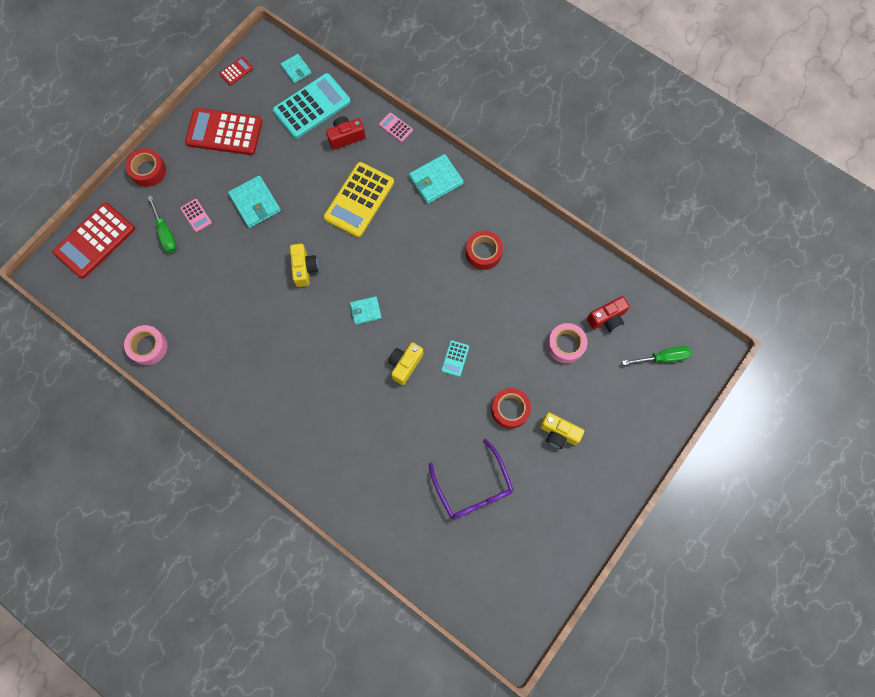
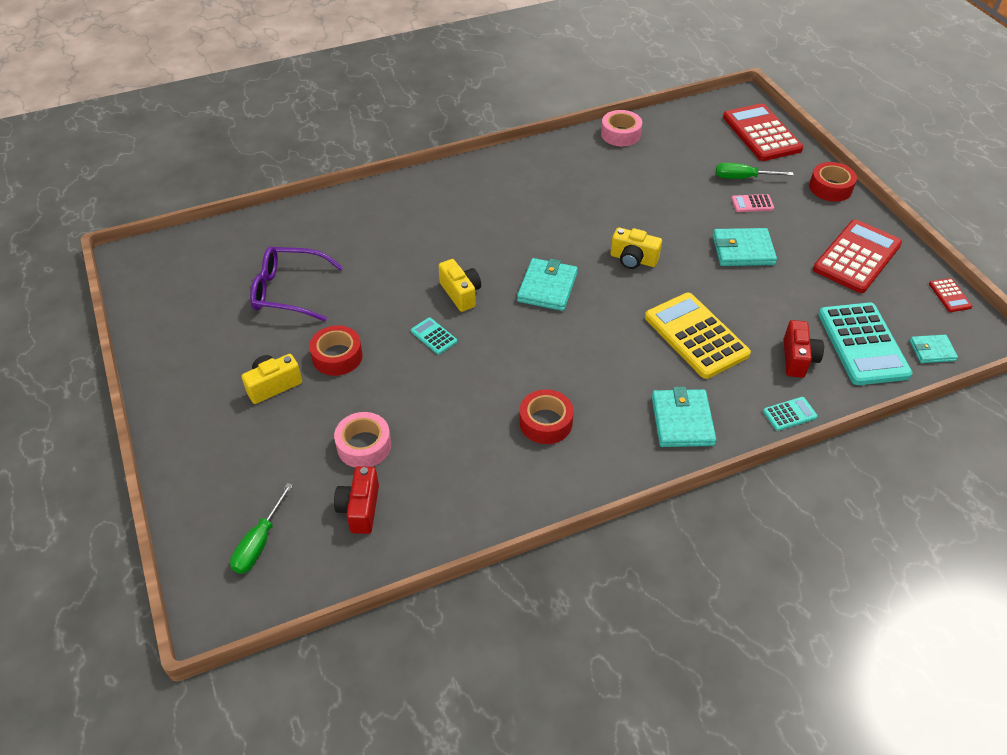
camera: 120 degrees right, 25 degrees down
(365, 311) = (547, 287): turquoise wallet -> turquoise wallet, size x1.64
(395, 127) = (789, 414): pink calculator -> turquoise calculator

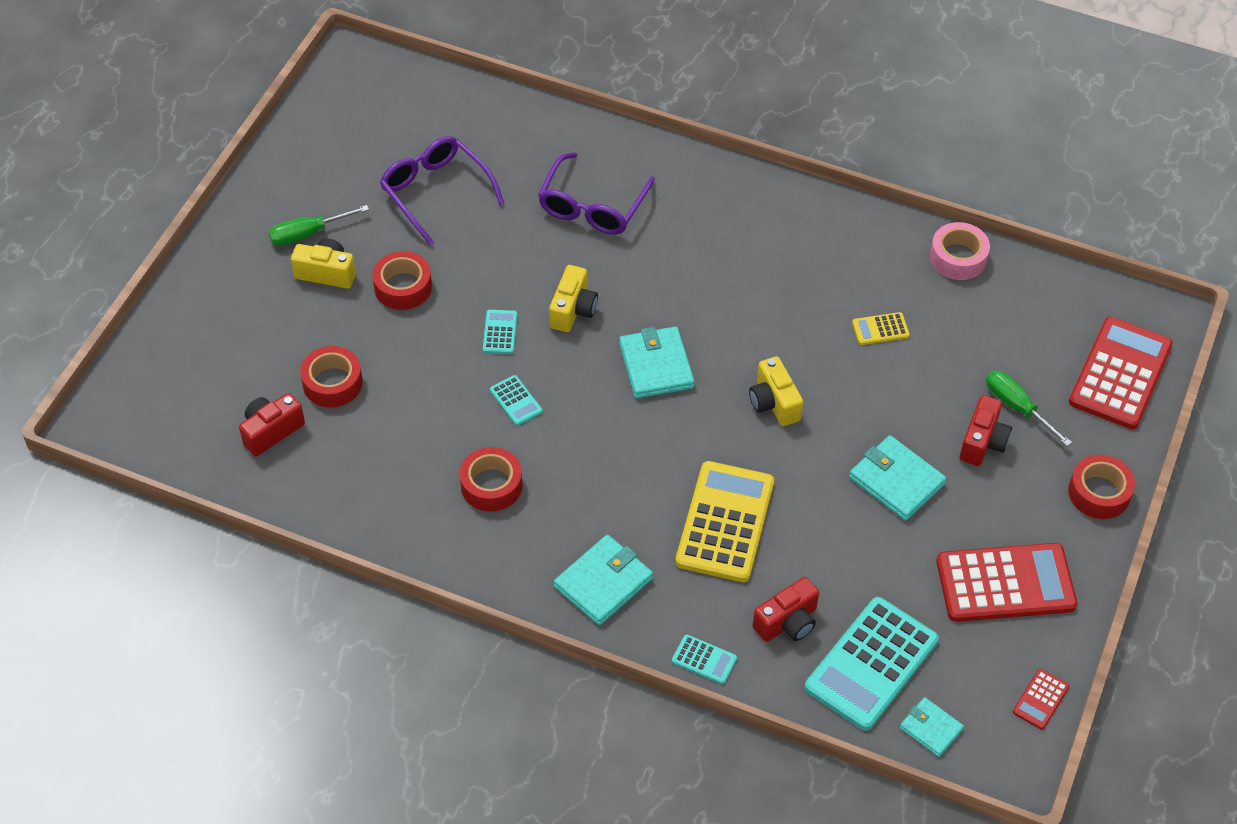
camera: 45 degrees right, 5 degrees up
(259, 542) = (177, 396): green screwdriver -> green screwdriver (308, 234)
(364, 445) = (332, 383): pink tape -> red tape
(398, 235) = (592, 206): none -> purple glasses
(495, 365) = (516, 401): none -> turquoise calculator
(547, 287) = (656, 365): turquoise wallet -> turquoise wallet turned 75 degrees counterclockwise
(632, 189) = (880, 329): none -> yellow calculator
(752, 204) = (982, 442): pink calculator -> red camera

